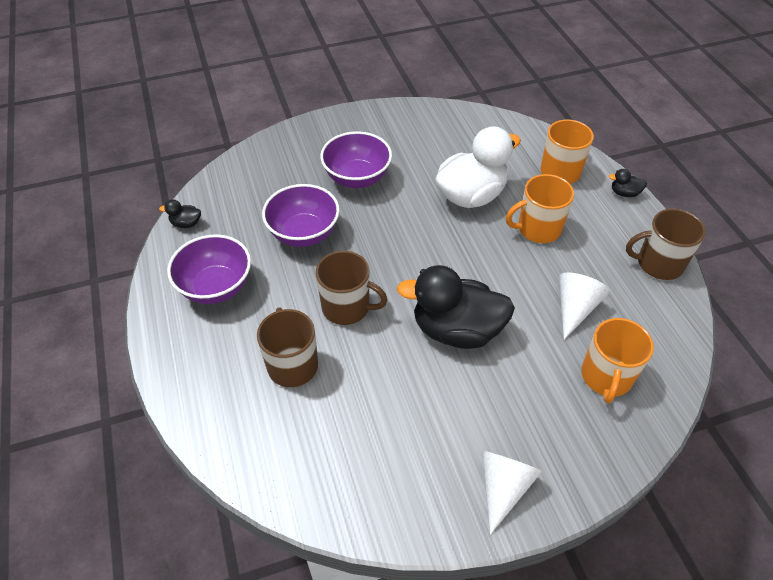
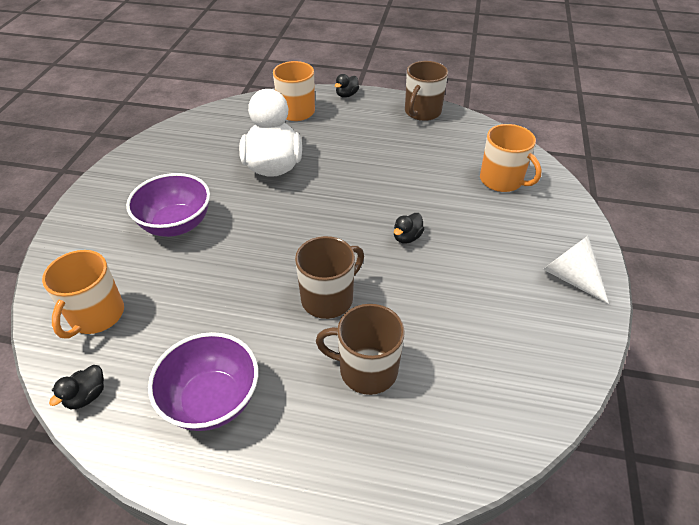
camera: 60 degrees left, 5 degrees down
(304, 233) = (208, 293): purple bowl -> none
(456, 330) = (407, 237): black duck -> black duck, size x0.40
(537, 229) = (342, 148): orange mug -> orange mug (96, 315)
(575, 308) = (432, 166): white cone -> none

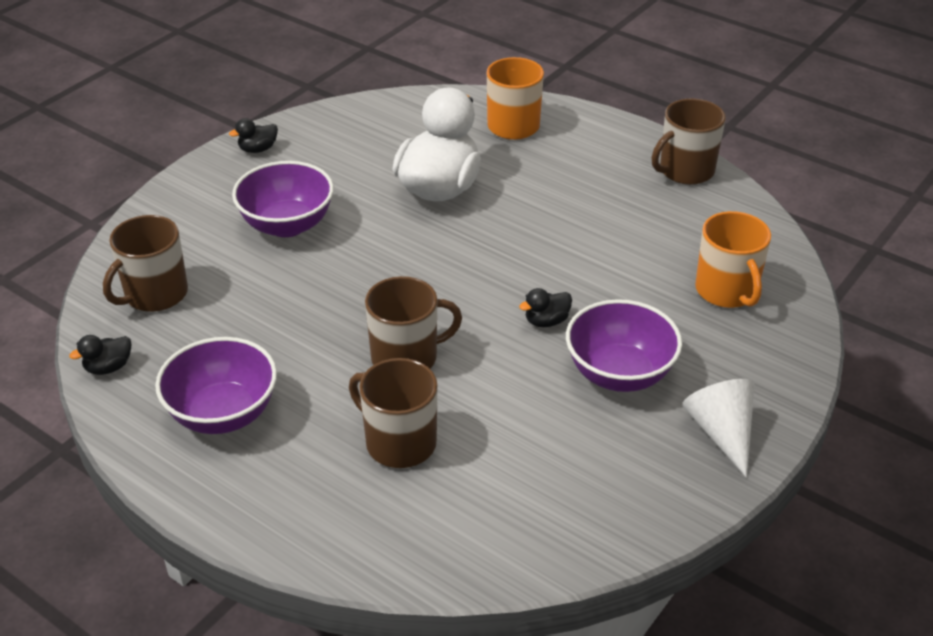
camera: 25 degrees right, 5 degrees down
(96, 315) = (155, 294): orange mug -> brown mug
(346, 95) = (596, 120): black duck -> black duck (258, 149)
(479, 259) = (619, 374): none -> purple bowl

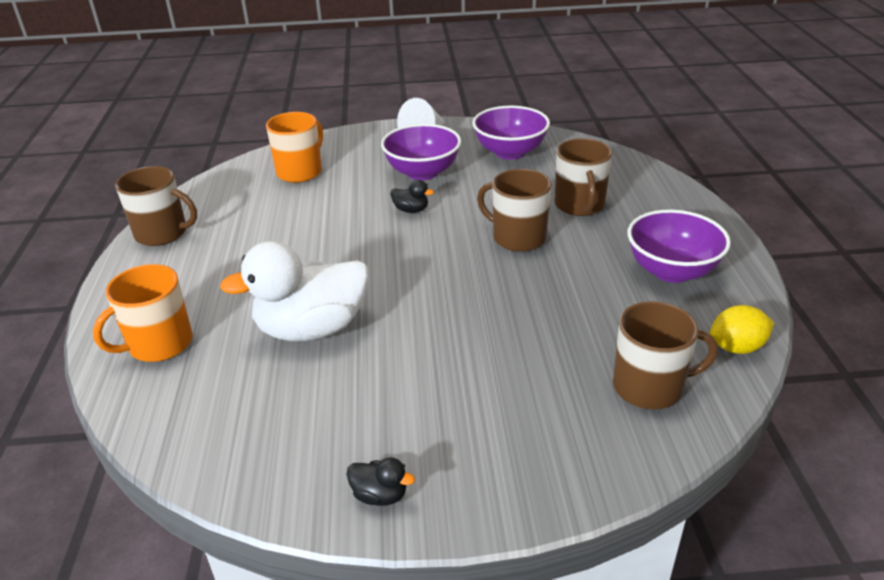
camera: 130 degrees left, 5 degrees down
(108, 367) = (736, 347): black duck -> yellow lemon
(287, 225) = (468, 379): purple bowl -> purple bowl (510, 152)

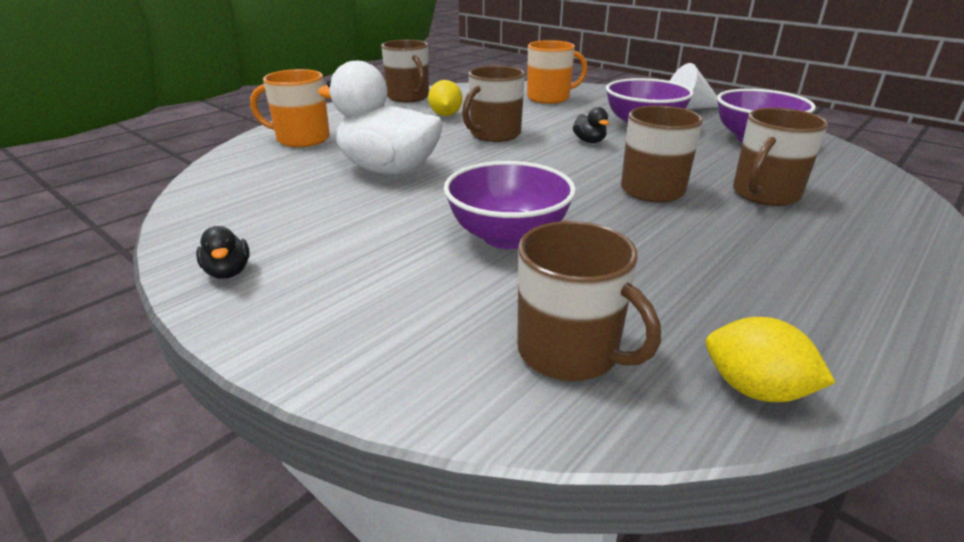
camera: 45 degrees right, 5 degrees down
(244, 239) = (445, 115): none -> yellow lemon
(328, 241) = (494, 134): none -> brown mug
(671, 271) = (788, 283): purple bowl -> purple bowl (508, 236)

